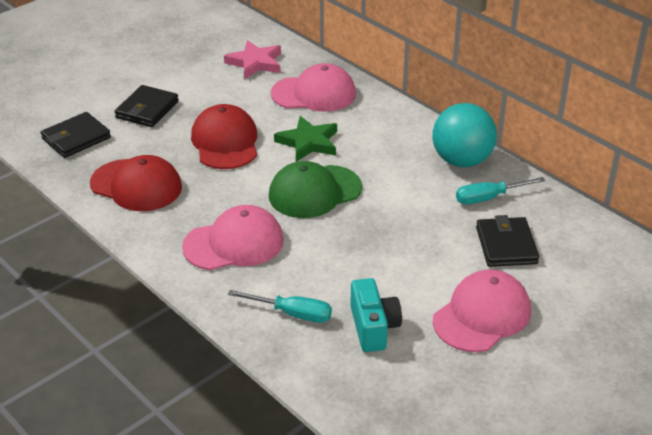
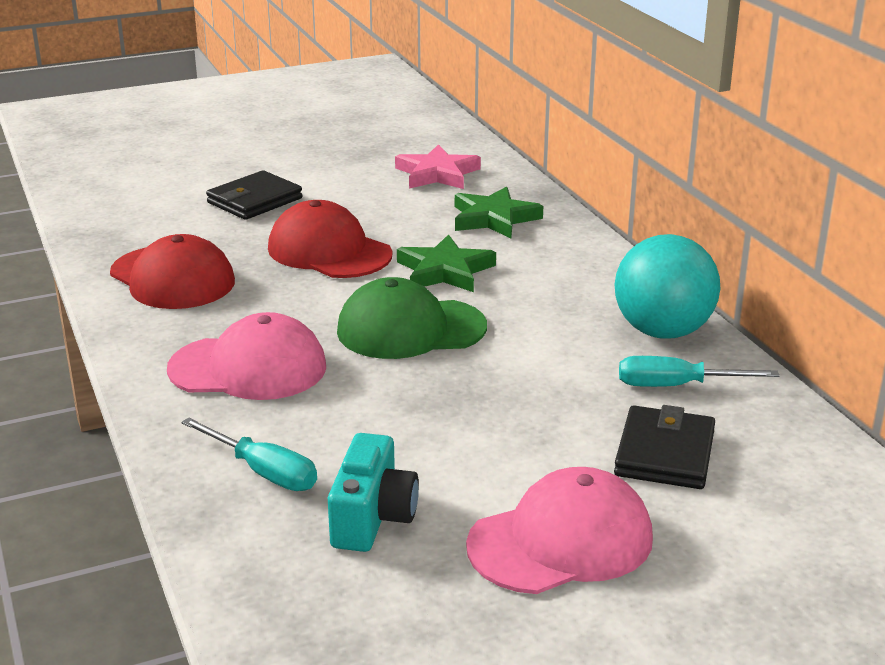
camera: 20 degrees right, 10 degrees down
(76, 138) = (140, 215): black wallet -> none
(225, 142) = (329, 251): red cap -> red cap turned 60 degrees counterclockwise
(314, 94) = (494, 218): pink cap -> green star

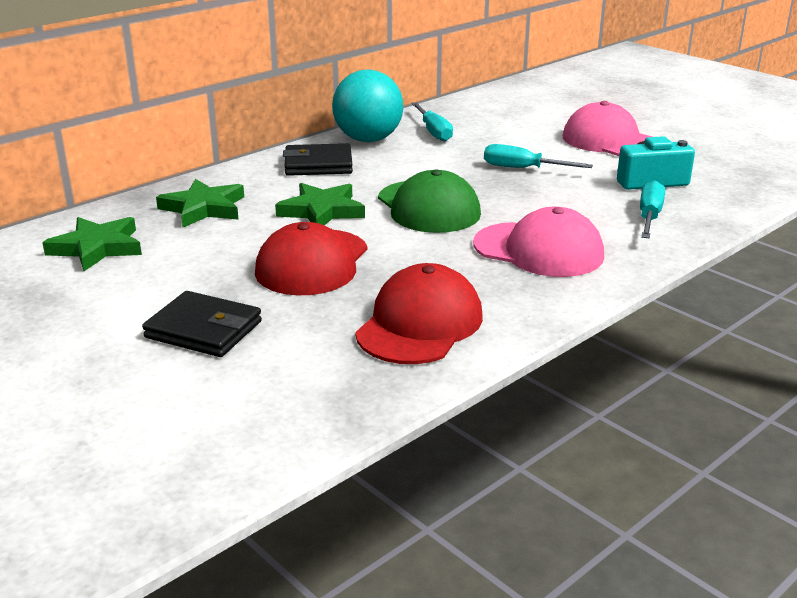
camera: 110 degrees left, 0 degrees up
(248, 368) = (538, 250): pink cap -> pink cap turned 135 degrees clockwise
(437, 174) = (97, 248): pink star -> green star
(489, 422) = (522, 169): none -> turquoise screwdriver
(664, 453) = (508, 129): black wallet -> black wallet (318, 164)

